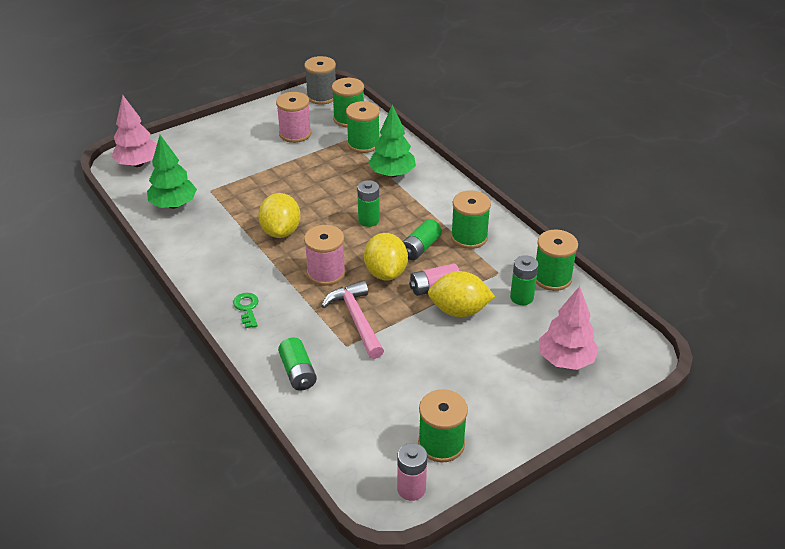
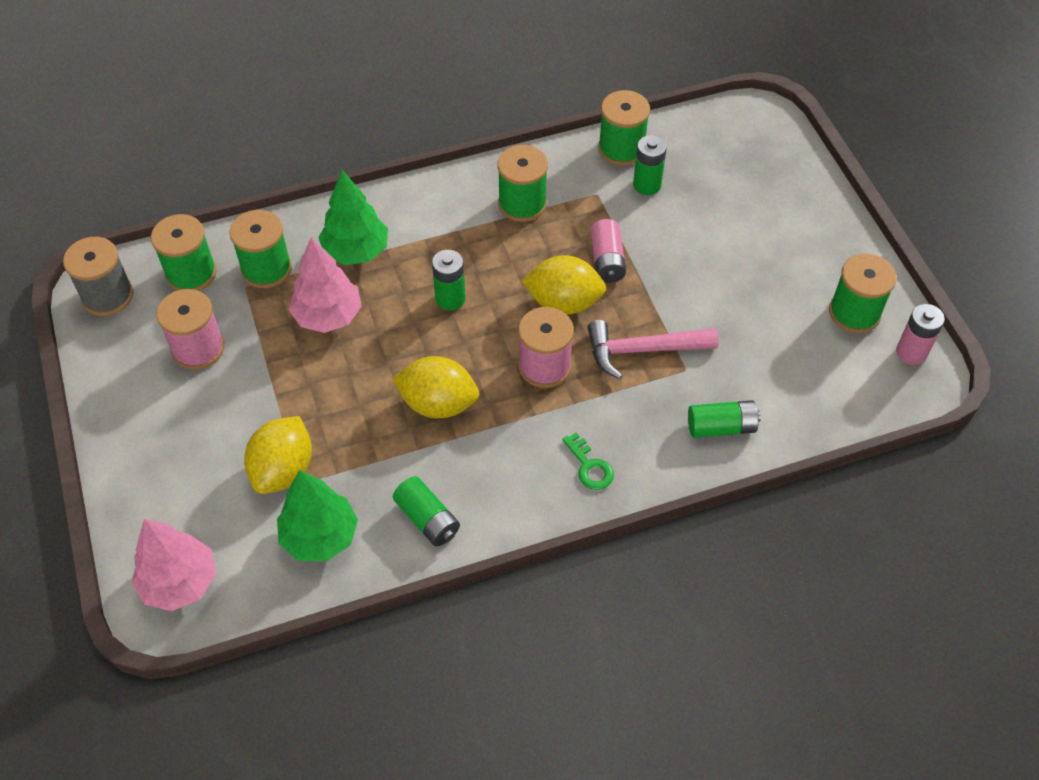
camera: 75 degrees left, 15 degrees up
(247, 308) = (589, 466): green key -> green key turned 120 degrees counterclockwise
(420, 248) = (527, 257): green battery -> green battery (427, 519)
(459, 310) = (653, 247): yellow lemon -> yellow lemon (283, 470)
(565, 360) = (754, 176): pink tree -> pink tree (328, 316)

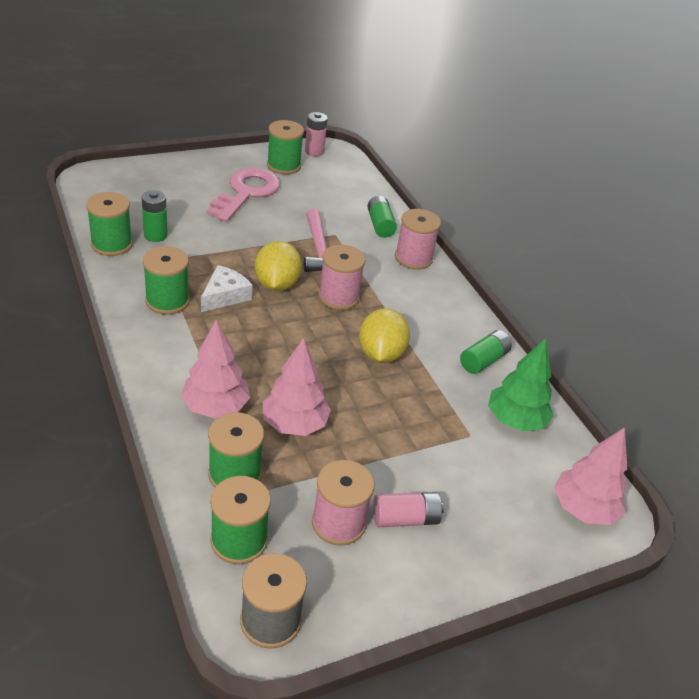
camera: 100 degrees left, 15 degrees down
(283, 470) = (461, 447): yellow lemon -> none
(356, 251) = (215, 407): green tree -> pink tree
(450, 298) = (273, 345): green battery -> none
(536, 253) = (225, 296): none -> white cheese
(589, 466) = (422, 281): green key -> none
(607, 260) = (234, 260): pink battery -> pink battery (405, 519)
(643, 462) = (413, 258): none -> pink spool
(767, 270) = (246, 193): none -> pink key

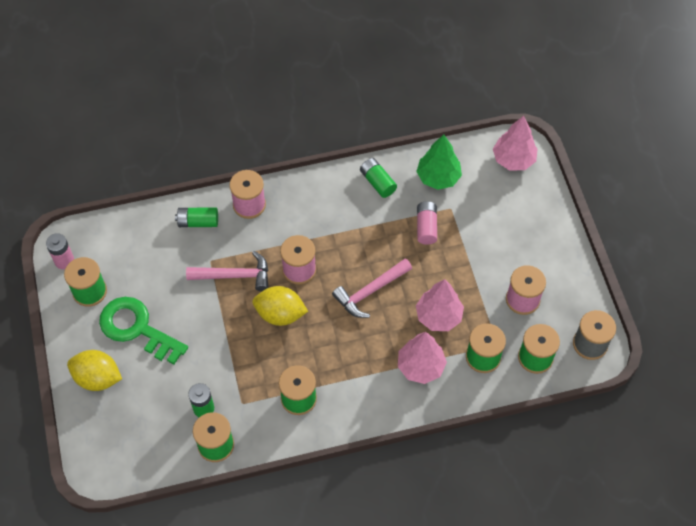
camera: 75 degrees left, 20 degrees up
(225, 296) = (293, 354): white cheese -> none
(246, 193) = (137, 328): pink key -> green key
(320, 357) = (370, 291): none -> pink hammer
(380, 354) = (368, 250): yellow lemon -> yellow lemon (97, 378)
(405, 519) = (520, 261): pink battery -> pink battery (426, 227)

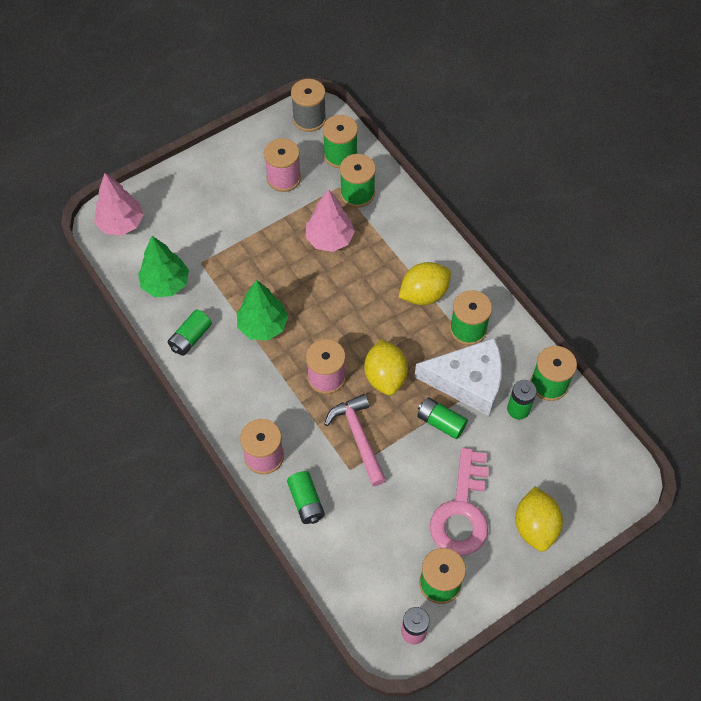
camera: 110 degrees left, 0 degrees up
(137, 328) = (462, 511): green key -> pink key
(219, 342) = (441, 422): none -> green battery
(247, 378) = (468, 381): none -> white cheese
(349, 375) = (424, 294): none -> yellow lemon
(368, 237) = (263, 326): none -> green tree
(370, 291) = (326, 304): pink hammer -> none
(420, 366) = (389, 239): pink tree -> none
(426, 227) = (231, 277): pink battery -> none

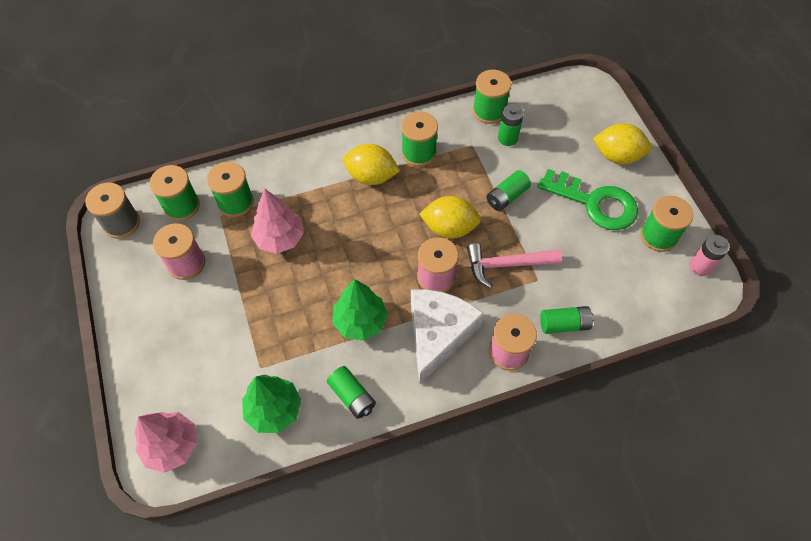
camera: 75 degrees left, 0 degrees up
(424, 294) = (371, 176): yellow lemon -> yellow lemon turned 60 degrees counterclockwise
(462, 511) = (595, 203): pink key -> green key
(468, 381) = (471, 166): white cheese -> white cheese (438, 334)

